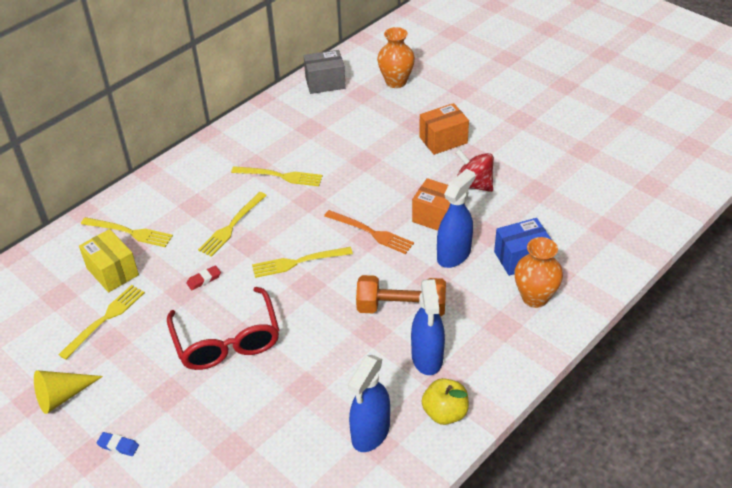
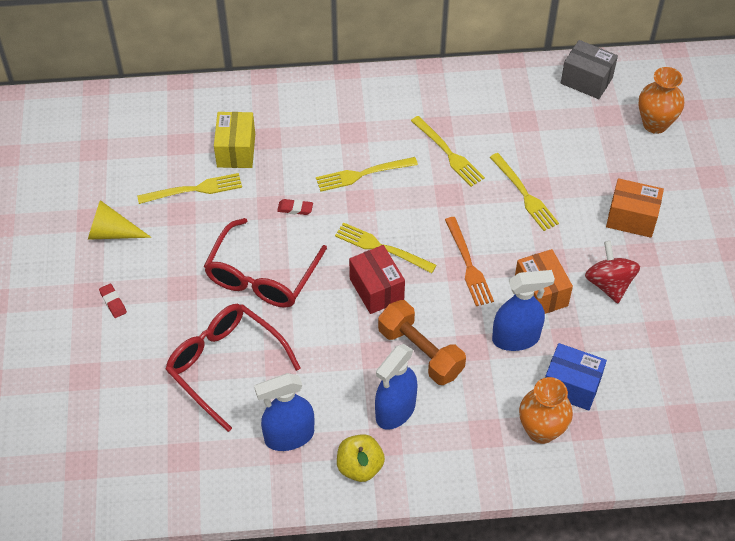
camera: 40 degrees right, 10 degrees up
(118, 446) = (113, 302): blue eraser -> red eraser
(130, 232) = (280, 123): yellow fork -> yellow fork (524, 194)
(265, 422) = (225, 365): none -> red glasses
(324, 290) = (376, 289): none -> red box

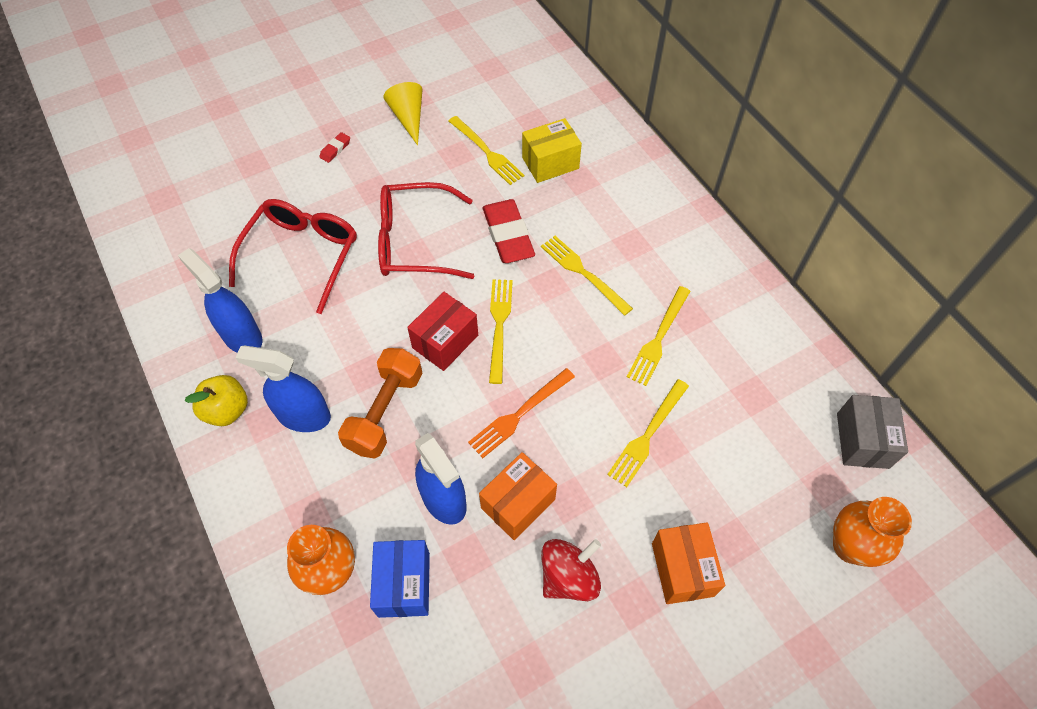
camera: 65 degrees right, 5 degrees up
(295, 209) = (508, 235): red eraser -> red eraser, size x2.24

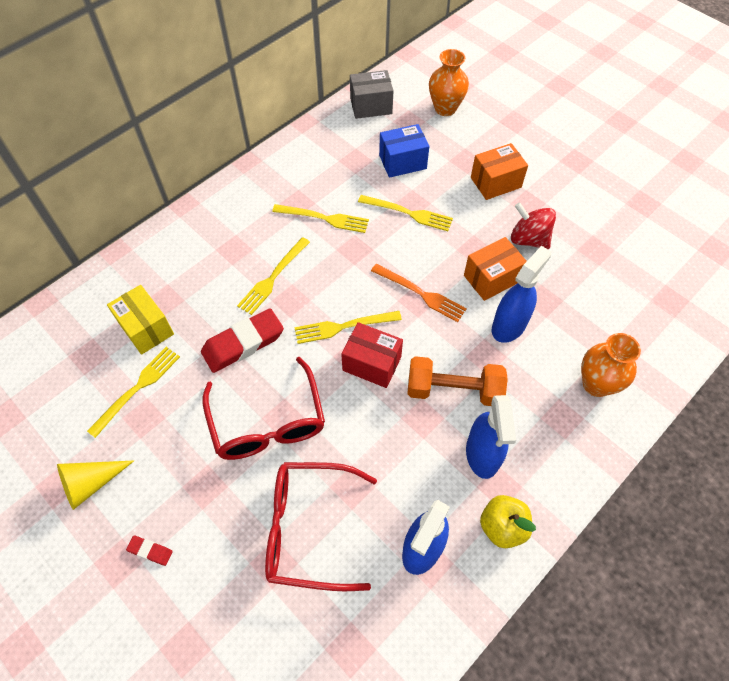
camera: 105 degrees left, 0 degrees up
(404, 584) = (580, 333): blue box -> blue box (402, 162)
(518, 503) = (491, 278): orange box -> orange box turned 60 degrees counterclockwise

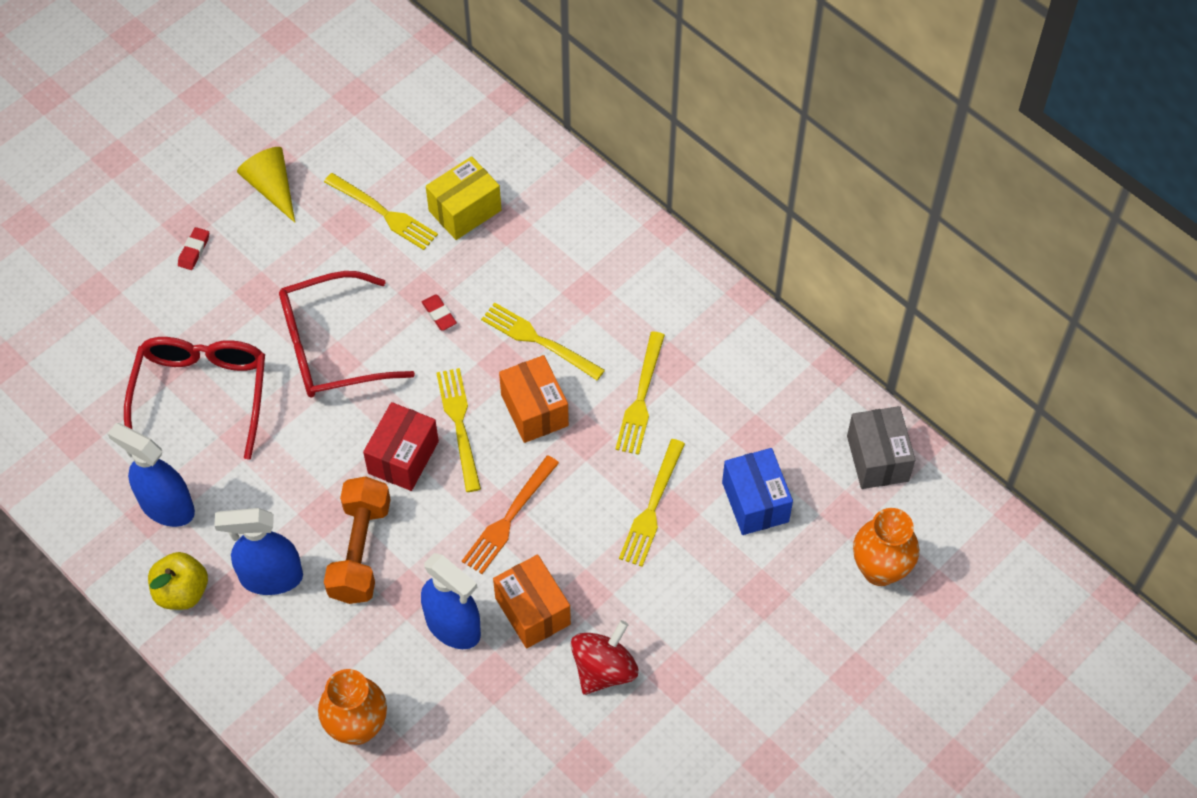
camera: 90 degrees right, 0 degrees up
(243, 343) = (439, 314): red eraser -> red eraser, size x0.45
(495, 182) = (716, 633): orange box -> orange box (534, 410)

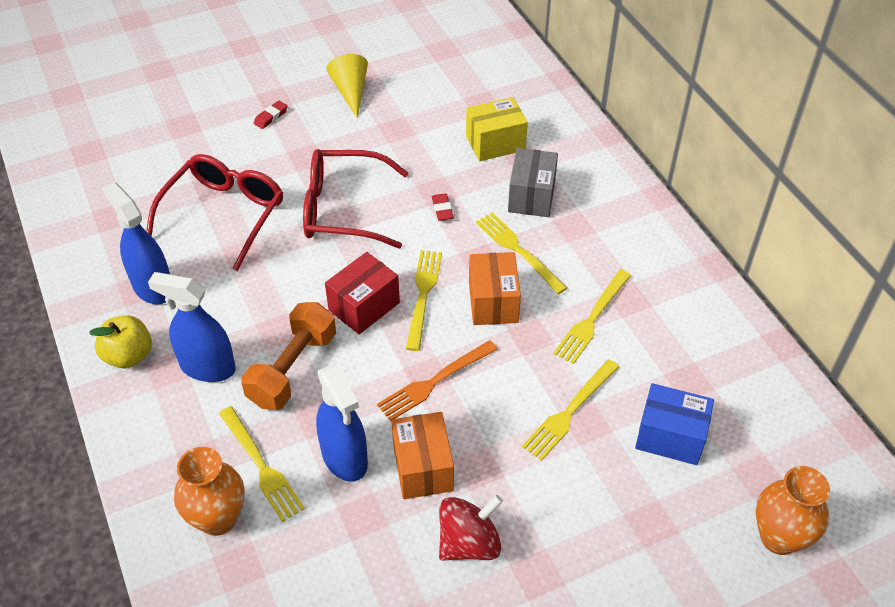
camera: 20 degrees right, 10 degrees down
(384, 213) = (429, 129): yellow fork -> yellow fork (261, 466)
(755, 502) = (670, 437): blue box -> blue box turned 75 degrees counterclockwise
(877, 458) = (803, 434): grey box -> grey box (531, 196)

